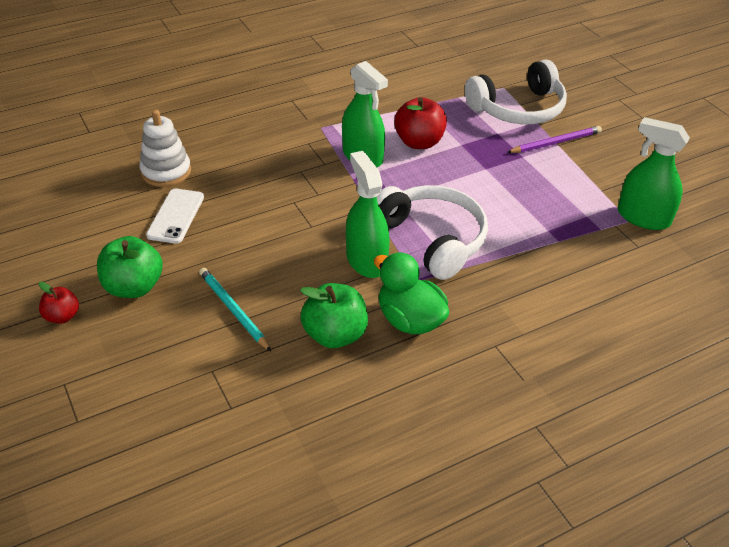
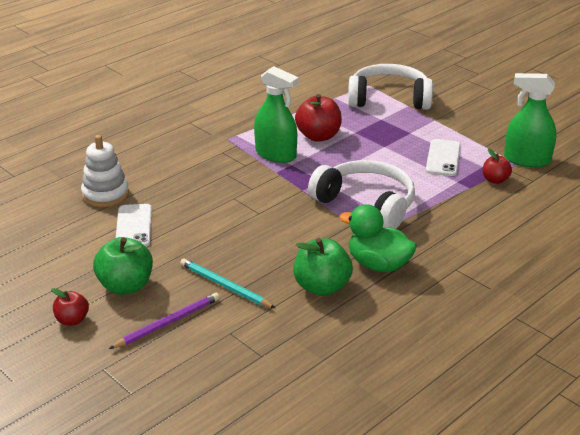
camera: 15 degrees left, 10 degrees down
(366, 260) = (319, 229): green spray bottle -> none
(518, 109) = (389, 99): white headphones -> white headphones turned 135 degrees counterclockwise
(546, 196) = (443, 158): none -> white phone
(555, 142) = (431, 118): purple pencil -> purple pencil (167, 323)
(593, 237) = (495, 180): none -> red apple

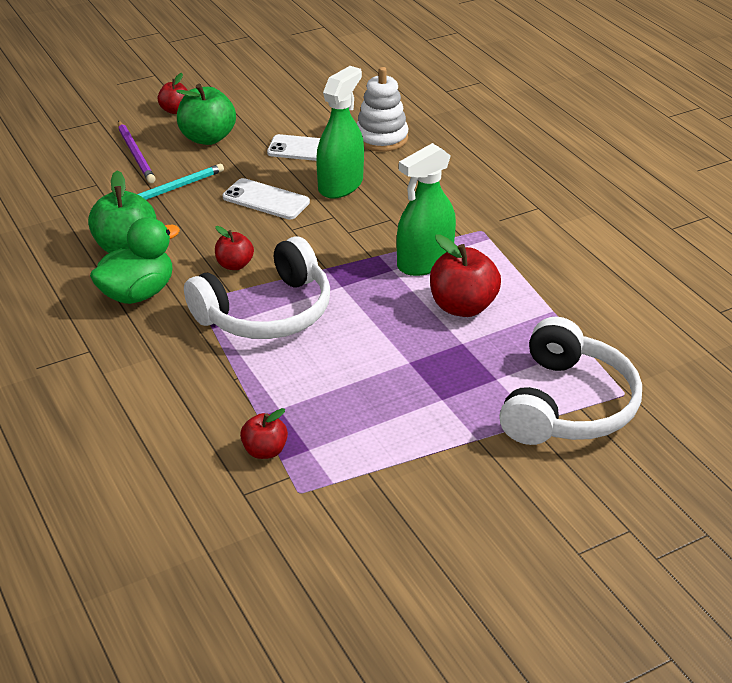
camera: 105 degrees right, 5 degrees up
(318, 229) = (234, 265): none -> red apple
(443, 158) = (352, 414): white phone -> white phone (266, 200)
(527, 160) = (306, 509): green spray bottle -> green spray bottle (340, 185)

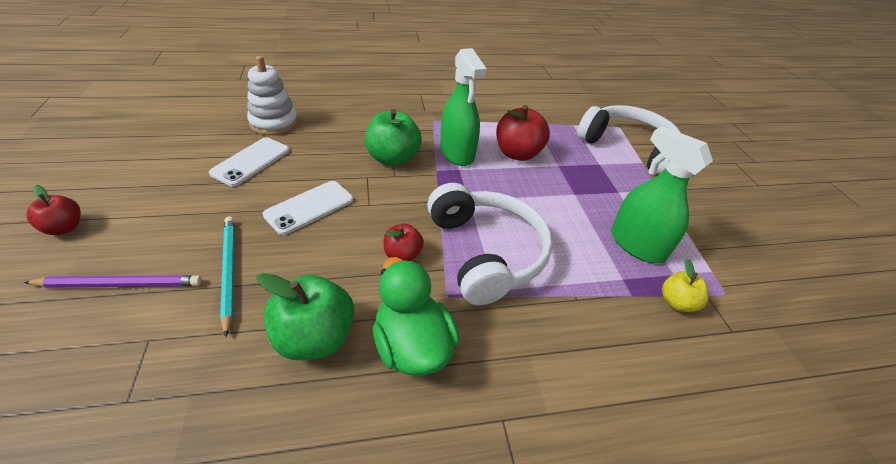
camera: 75 degrees left, 5 degrees up
(207, 138) = (156, 217): green apple -> green apple (393, 158)
(265, 451) = (677, 302): red apple -> yellow apple
(340, 185) = (323, 161): green spray bottle -> green spray bottle (637, 245)

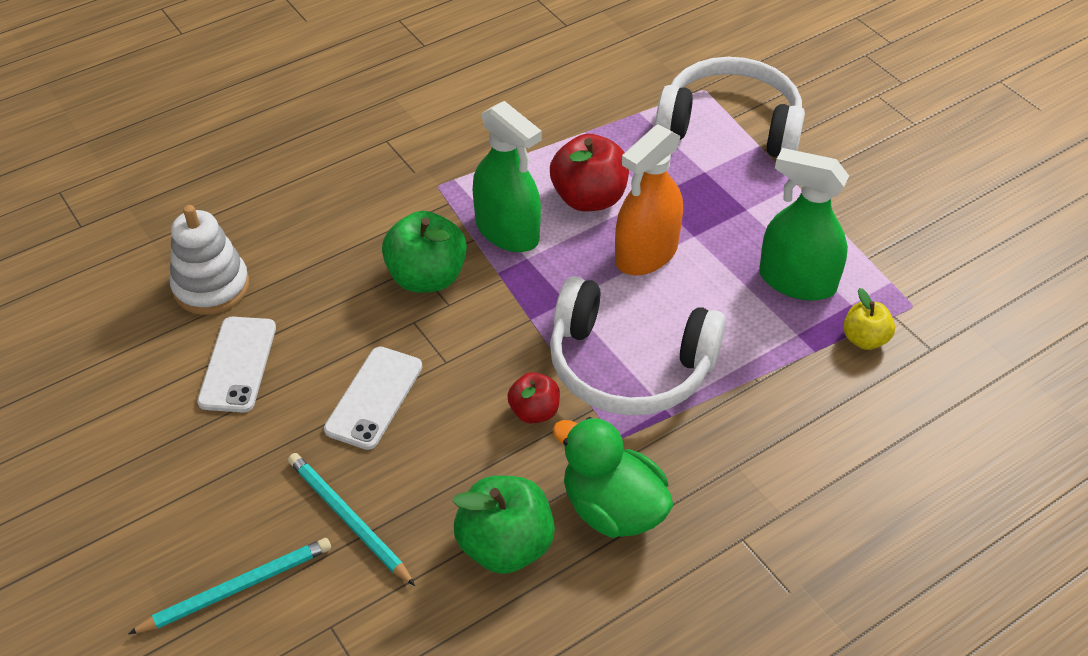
camera: 20 degrees left, 5 degrees up
(64, 228) = (90, 558): red apple -> none
(120, 284) = (236, 588): purple pencil -> turquoise pencil
(486, 252) = (629, 366): white headphones -> white headphones turned 150 degrees clockwise
(537, 193) = (646, 253): none -> orange spray bottle

